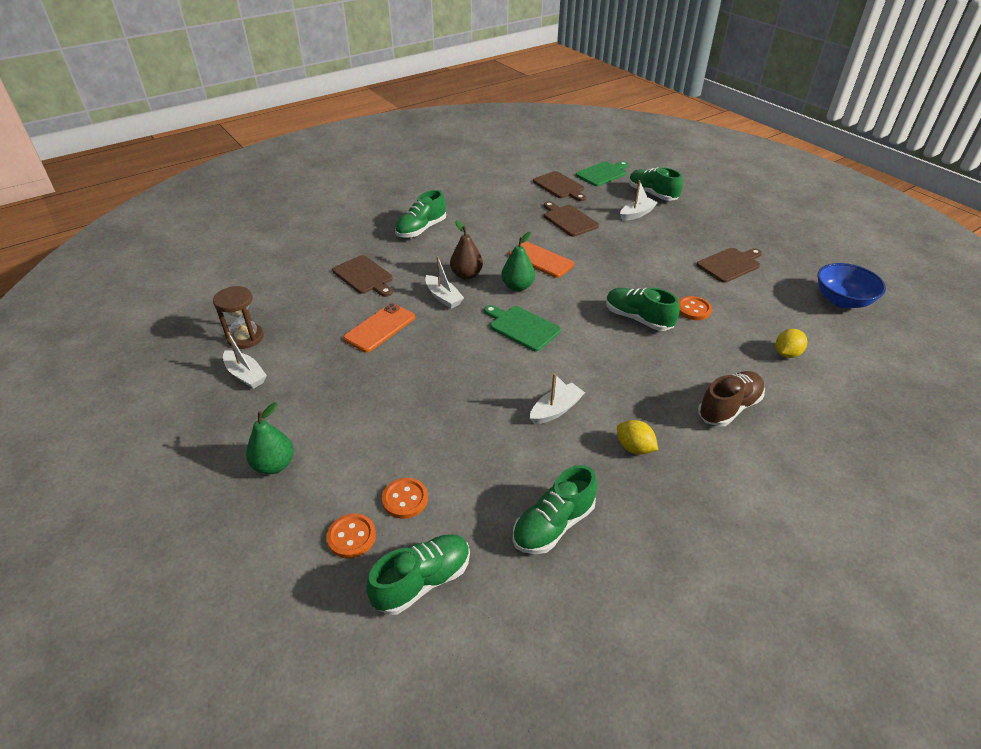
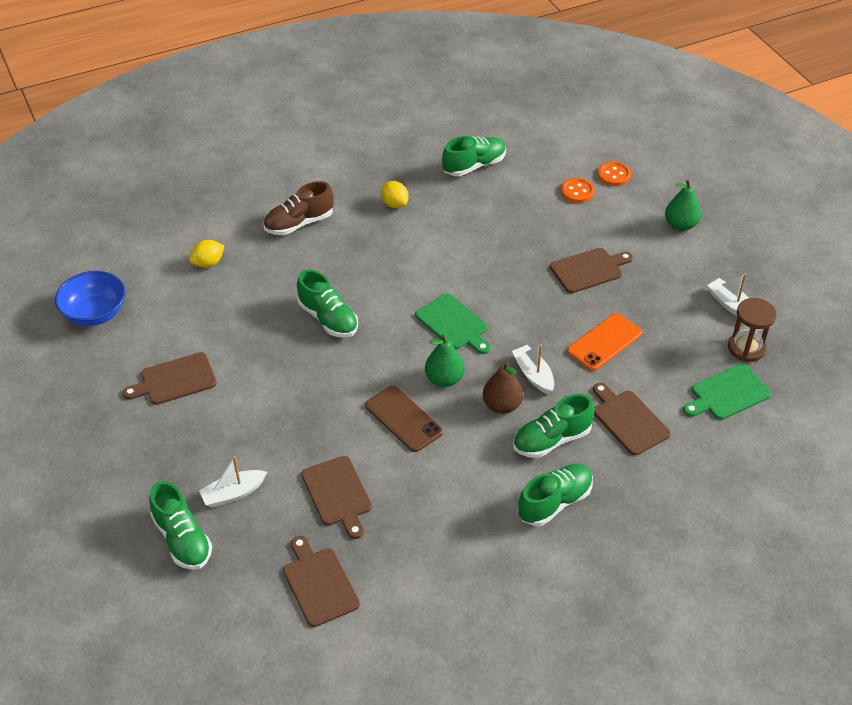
camera: 170 degrees left, 5 degrees up
(392, 394) = (588, 270): none -> brown cutting board
(422, 581) = (566, 148): green shoe -> green shoe (551, 440)
(540, 260) = (403, 419): orange phone -> brown phone
(556, 410) = (446, 239): white boat -> none
(602, 174) = (231, 612): green cutting board -> green cutting board (727, 394)
(693, 309) = (262, 323): orange button -> none

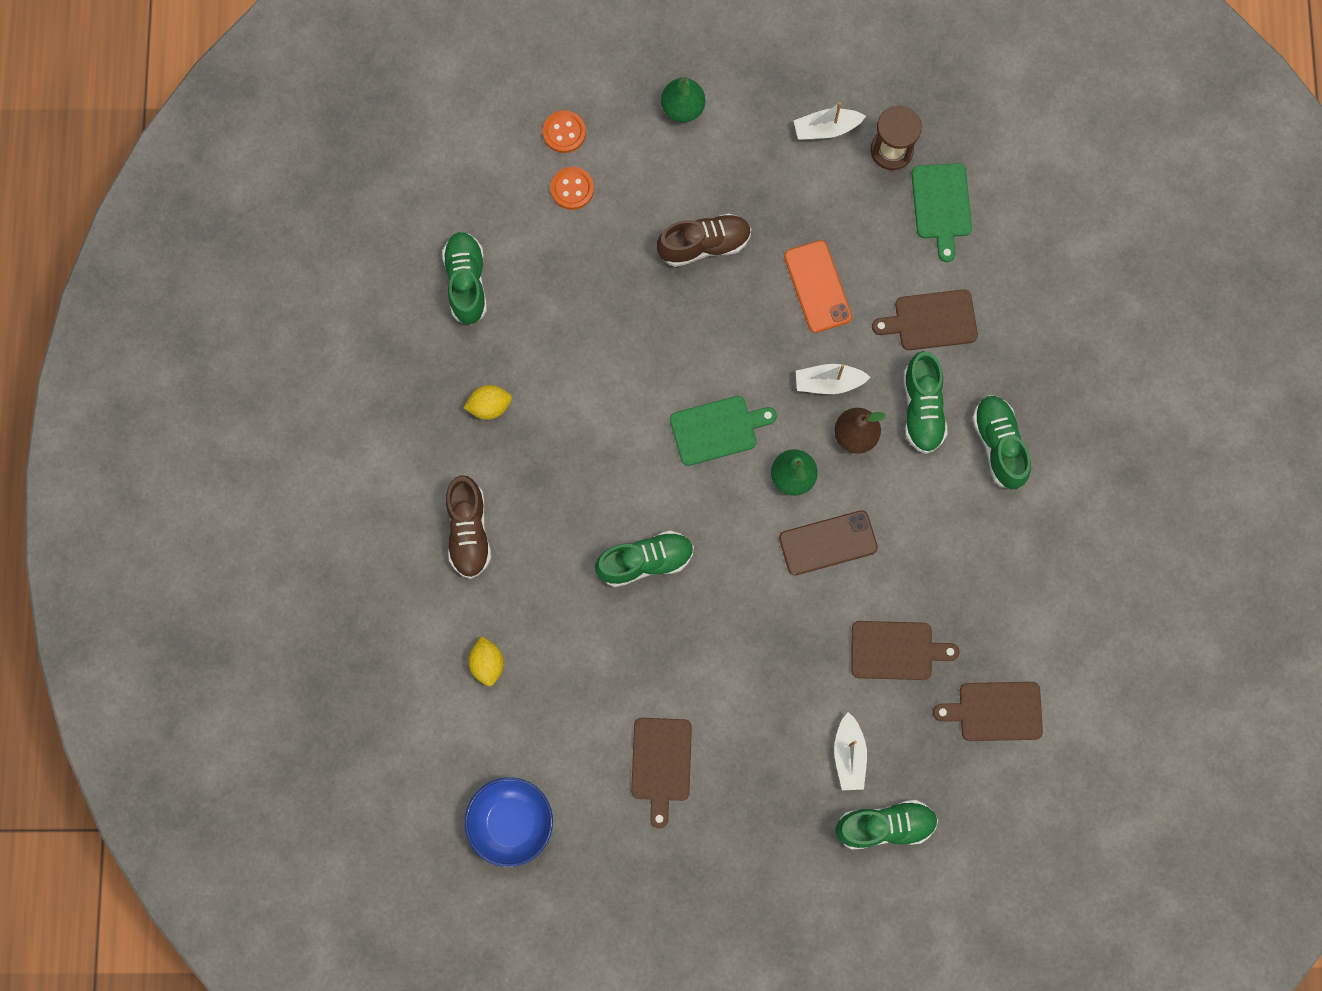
camera: 65 degrees left, 30 degrees up
(588, 270) = (704, 245): brown cutting board -> brown shoe

